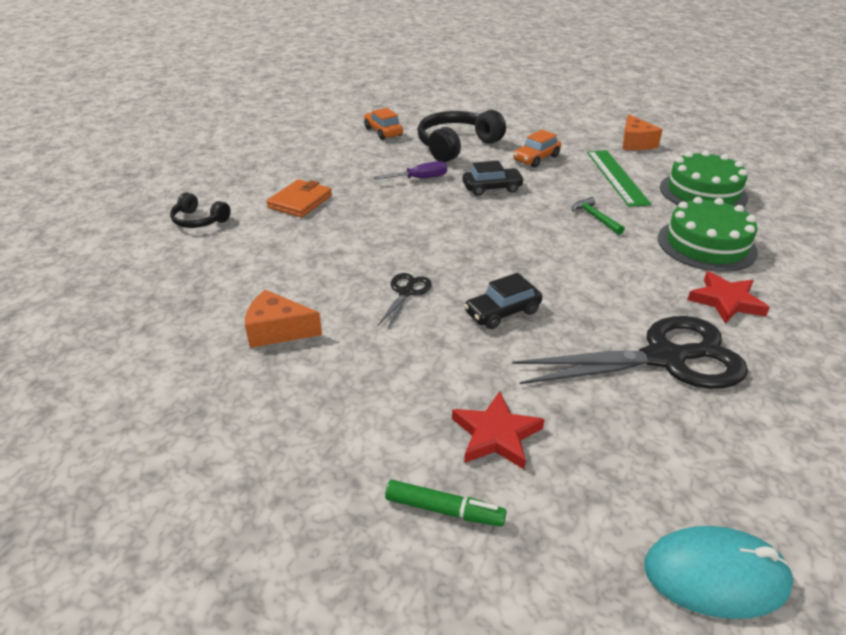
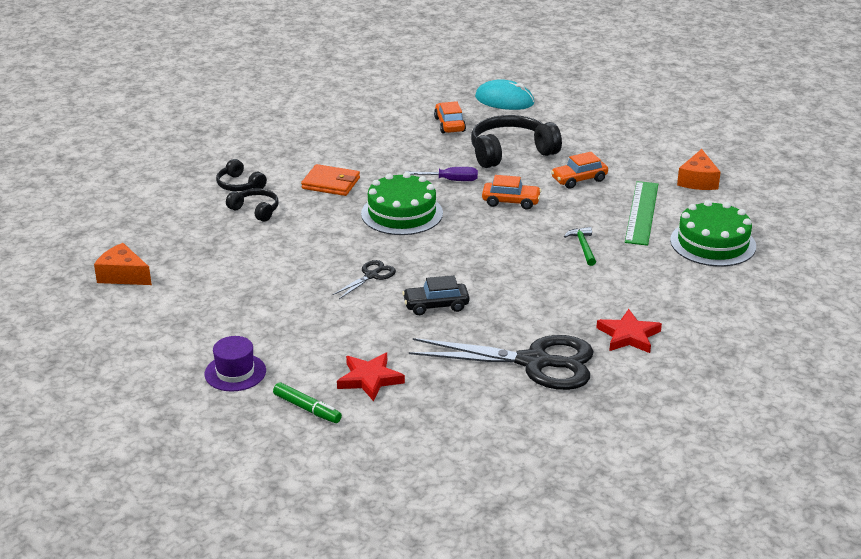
camera: 20 degrees right, 5 degrees down
(230, 244) = (255, 210): none -> black headphones
(278, 330) = (259, 283): orange cheese -> orange cheese (123, 275)
(300, 201) = (331, 183): orange wallet -> orange wallet turned 60 degrees clockwise
(309, 475) = (235, 372): none -> purple hat
(492, 188) = (511, 202): black car -> orange car
(706, 245) = (662, 289): green cake -> green cake (402, 213)
(715, 575) = (447, 476): turquoise mouse -> turquoise mouse (504, 100)

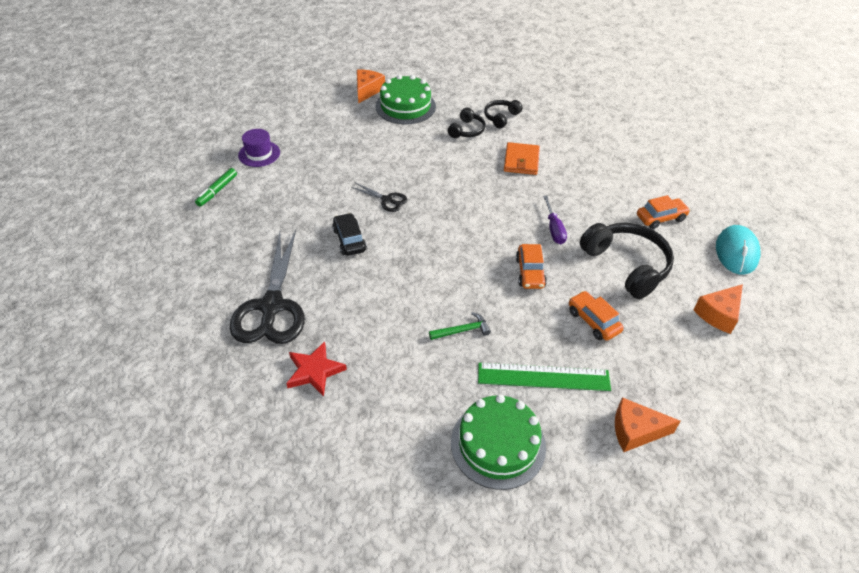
camera: 80 degrees right, 15 degrees up
(369, 379) = (250, 216): red star -> none
(402, 213) = (486, 205): green cake -> green cake (405, 106)
(577, 123) = (718, 314): none -> orange cheese

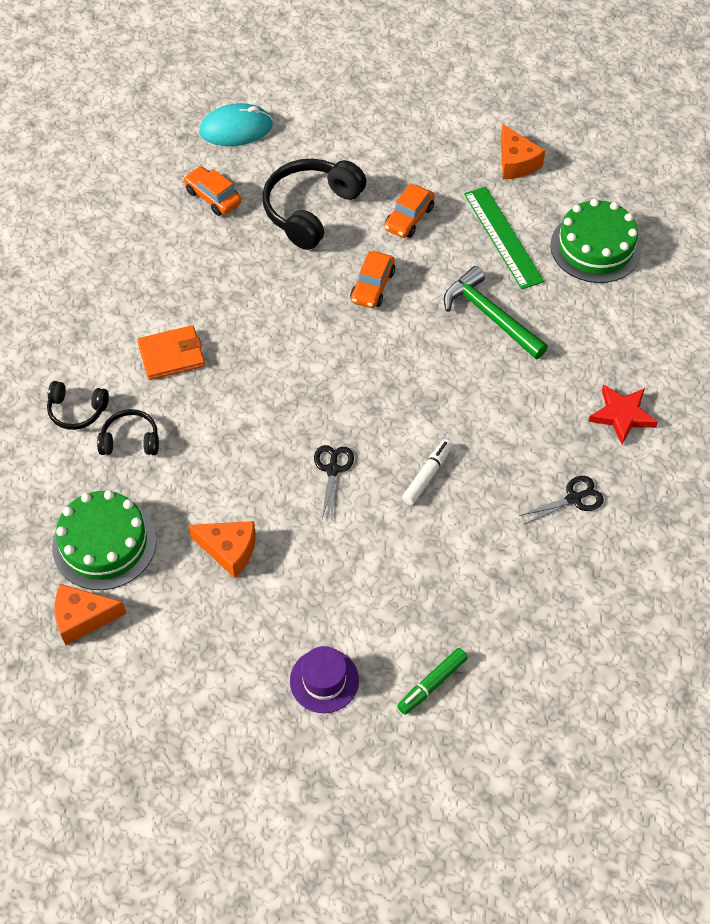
camera: 115 degrees left, 10 degrees up
(217, 191) = (432, 684): green marker -> green marker turned 135 degrees clockwise
(271, 306) = (573, 499): black scissors -> black scissors, size x0.45
(349, 240) = (427, 475): black car -> white marker
(462, 330) = (490, 316): green hammer -> green hammer, size x1.79
(530, 272) = (372, 286): orange car -> orange car turned 135 degrees clockwise
(554, 229) = (288, 285): purple screwdriver -> none
(718, 314) = (338, 130): orange cheese -> orange cheese (229, 550)

